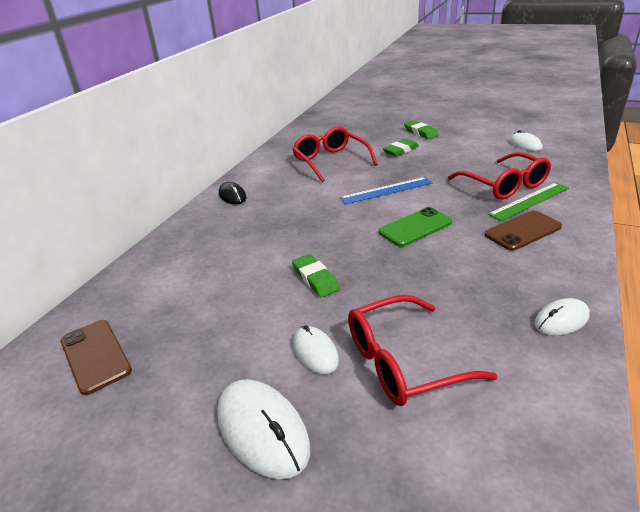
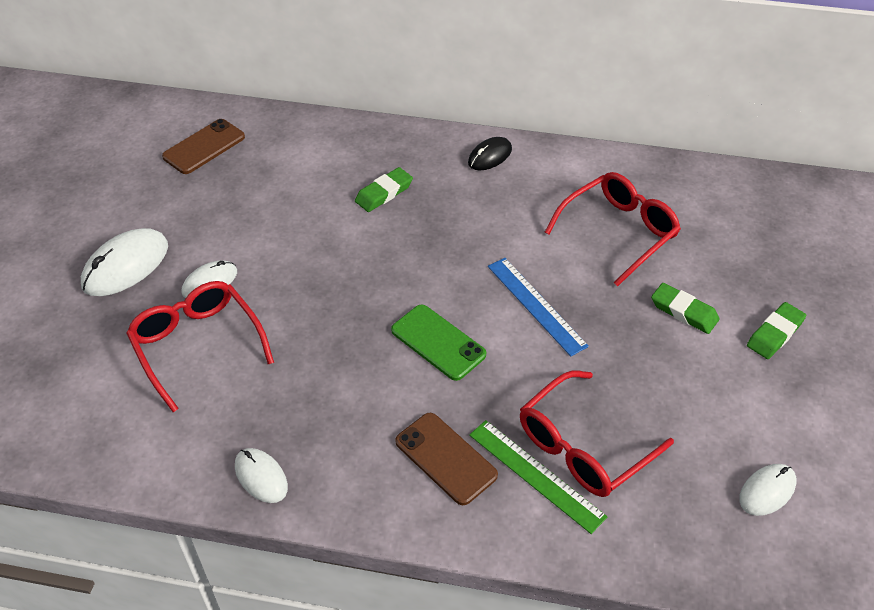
camera: 75 degrees right, 15 degrees up
(315, 279) = (319, 264): green eraser -> green eraser (384, 193)

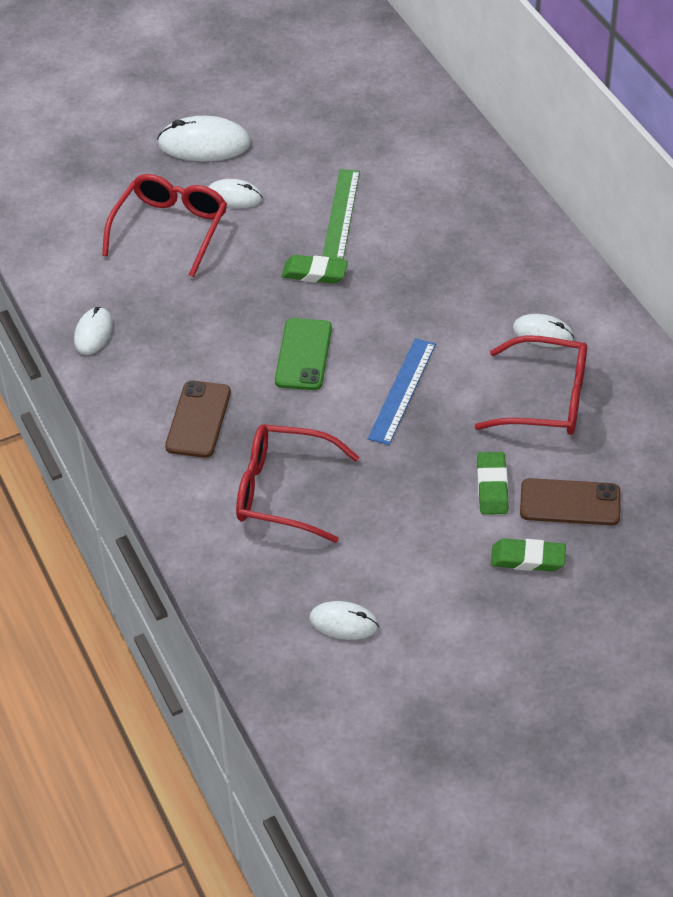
camera: 55 degrees right, 0 degrees up
(204, 147) = (368, 100): brown phone -> brown phone (570, 503)
(384, 193) = (432, 231): green eraser -> green eraser (314, 273)
(490, 156) = (552, 268): black mouse -> none
(536, 475) = (230, 477): green ruler -> green ruler (341, 214)
(550, 196) = (543, 333): none -> white mouse

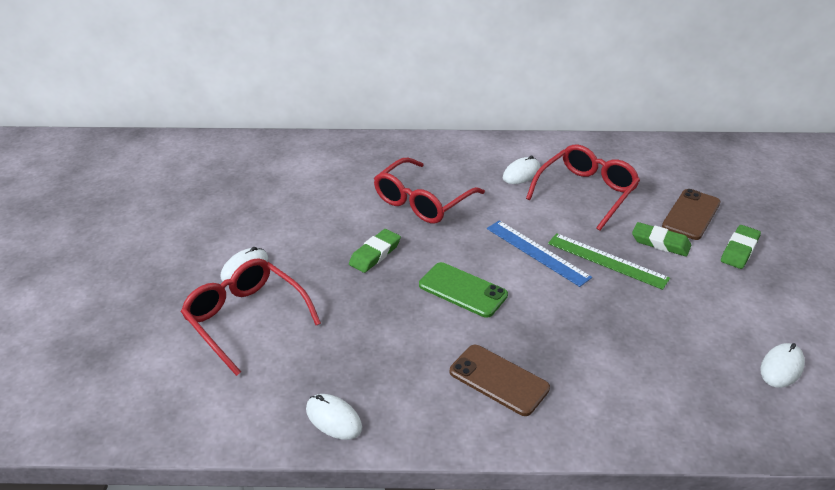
camera: 65 degrees left, 10 degrees down
(204, 144) = (163, 264): white mouse -> none
(283, 491) = (615, 354): red glasses -> red glasses (422, 201)
(341, 214) = (322, 220): green ruler -> green ruler (607, 261)

